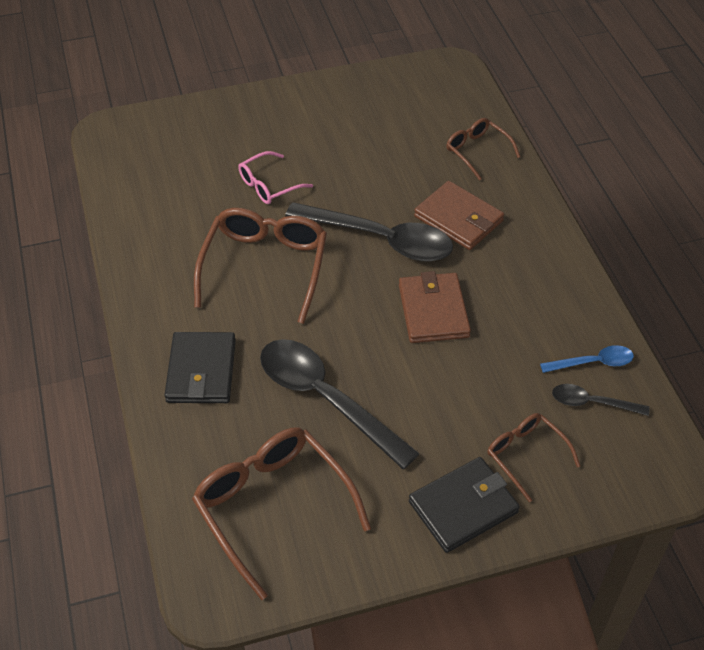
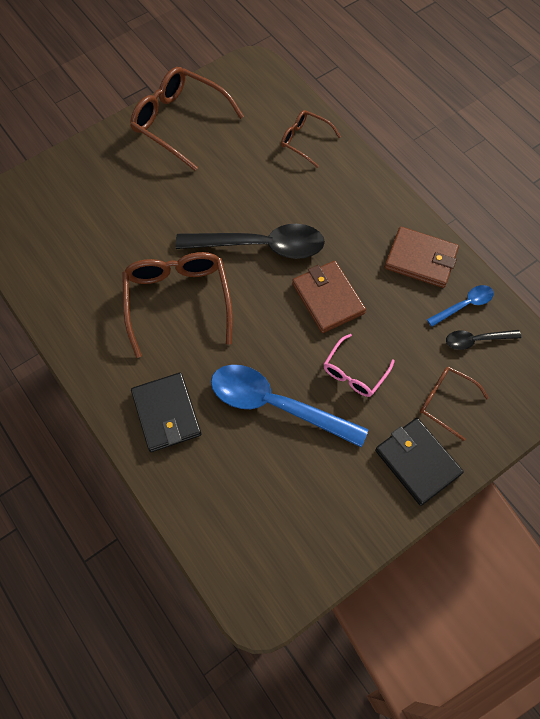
camera: 20 degrees left, 15 degrees up
(268, 185) = (149, 223): pink glasses -> pink glasses (354, 372)
(272, 506) = (274, 514): brown glasses -> brown glasses (179, 122)
(325, 399) = (276, 405): black spoon -> blue spoon
(458, 219) = (314, 208): brown wallet -> brown wallet (421, 259)
(463, 507) = (417, 462): black wallet -> black wallet turned 75 degrees counterclockwise

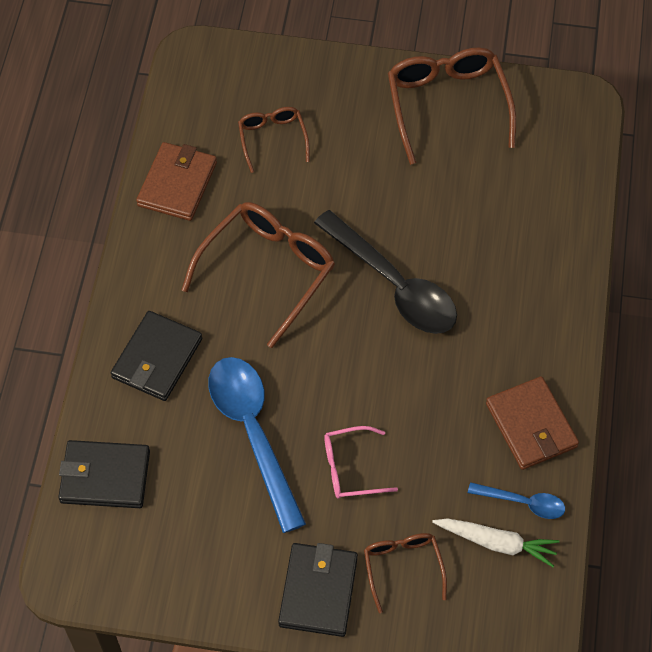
camera: 45 degrees right, 5 degrees down
(214, 519) = (105, 476): none -> black wallet
(304, 141) = (549, 219): brown glasses -> brown glasses (272, 139)
(328, 298) = (401, 384): brown wallet -> brown wallet (177, 184)
(476, 340) = (496, 543): black spoon -> white carrot

